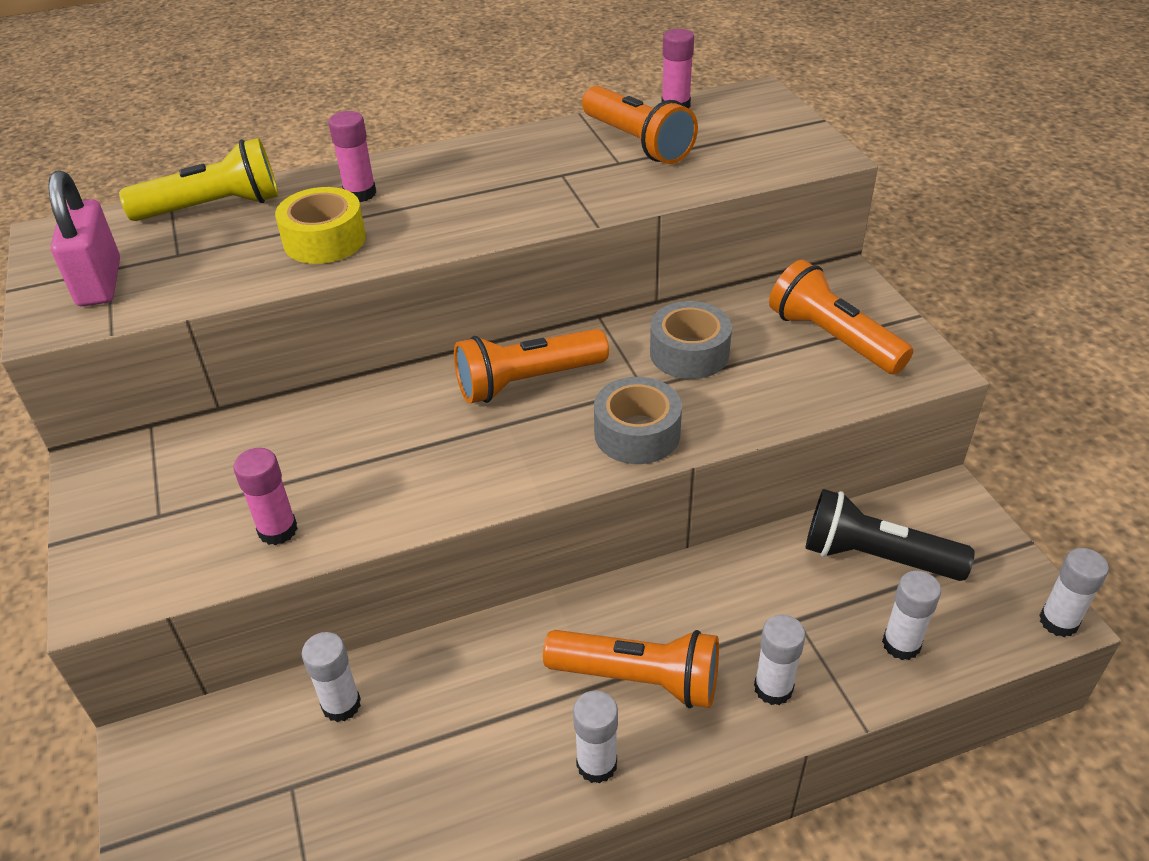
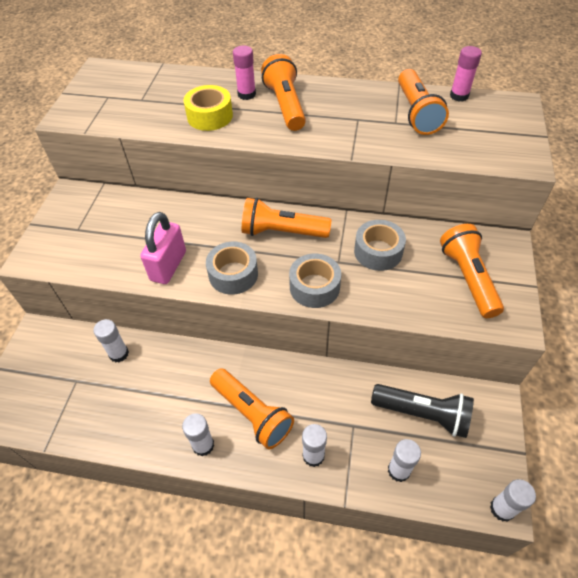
camera: 30 degrees right, 10 degrees up
(100, 283) = (99, 103): pink padlock -> pink padlock (168, 266)
(214, 207) = (175, 78): yellow flashlight -> none
(278, 530) = (117, 260): pink glue stick -> none
(436, 189) = (285, 105): none -> orange flashlight
(498, 468) = (233, 274): none -> grey tape
(875, 557) = (422, 414): black flashlight -> black flashlight turned 150 degrees clockwise

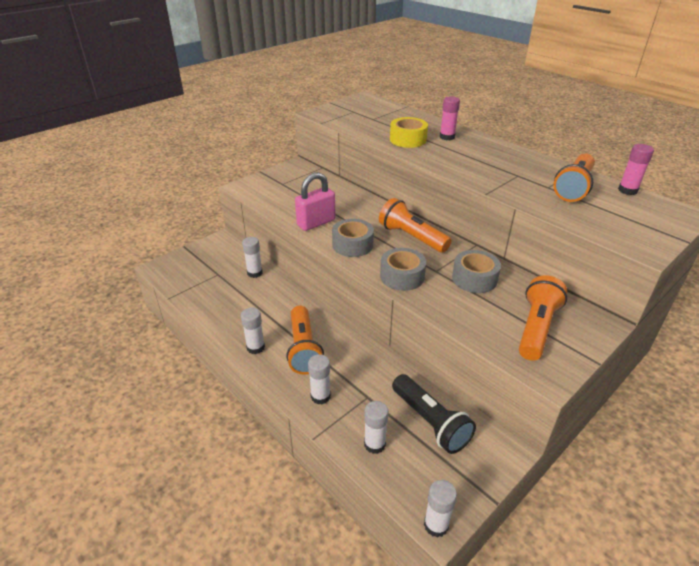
camera: 35 degrees right, 15 degrees down
(285, 105) = (469, 151): orange flashlight -> none

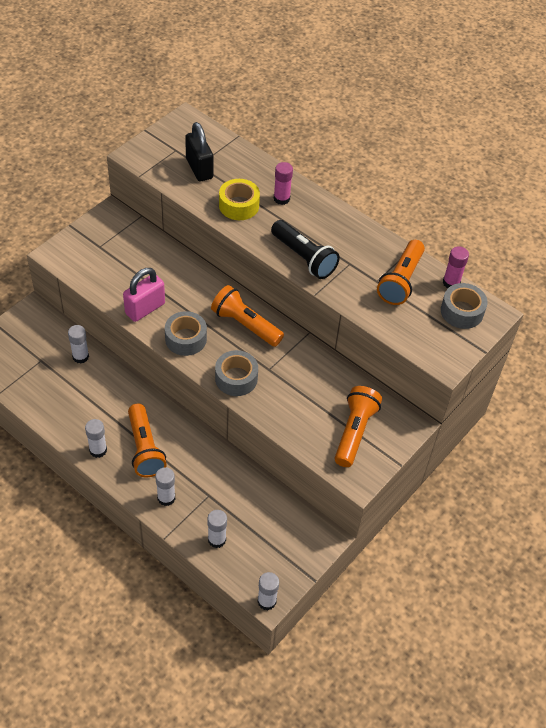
camera: 10 degrees left, 15 degrees up
(373, 120) = (199, 168): none -> black padlock
(430, 422) = (264, 515): black flashlight -> black flashlight (304, 257)
(474, 279) = (304, 377): grey tape -> grey tape (462, 311)

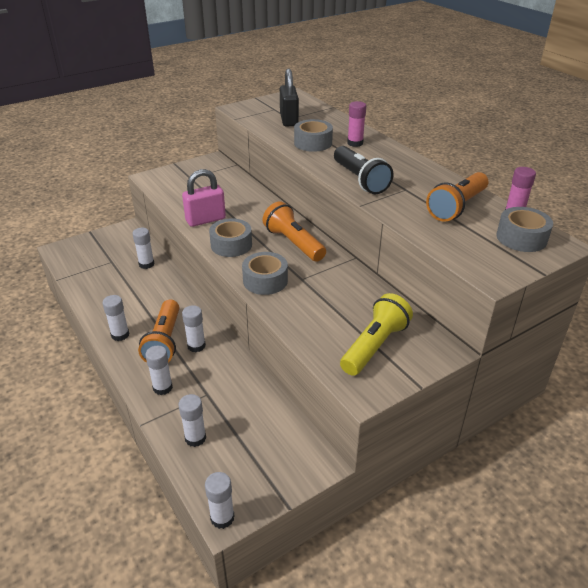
camera: 20 degrees right, 15 degrees down
(177, 446) = (196, 346): none -> white glue stick
(239, 205) = (313, 143): yellow tape -> grey tape
(354, 432) = (374, 346): orange flashlight -> yellow flashlight

